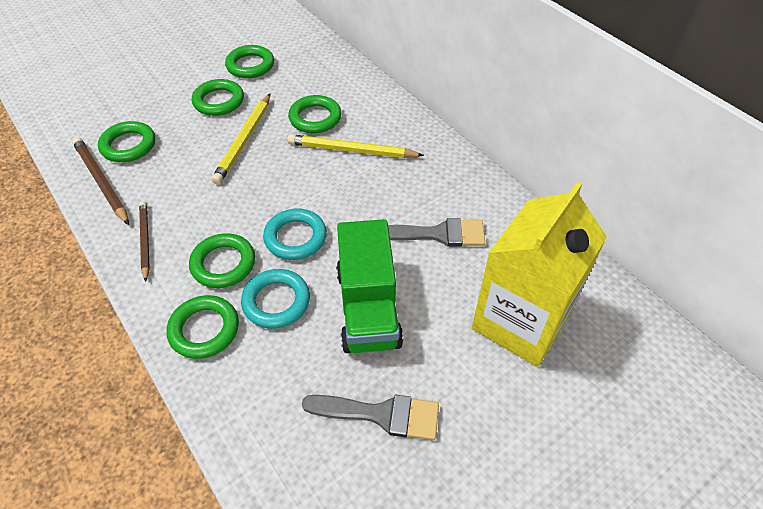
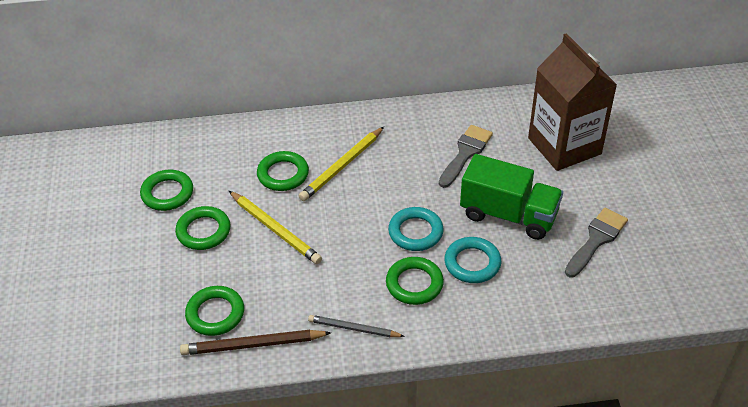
camera: 60 degrees left, 5 degrees down
(145, 241) = (354, 328): brown pencil -> grey pencil
(204, 329) = (473, 313): green ring -> none
(520, 321) = (564, 146): yellow carton -> brown carton

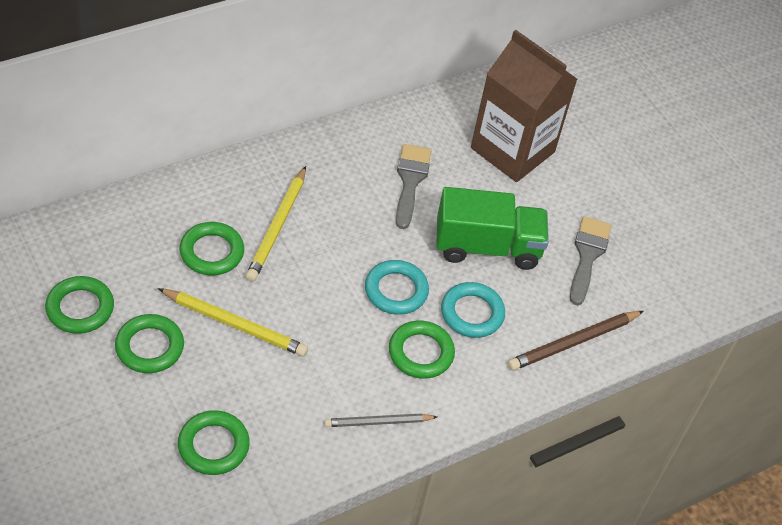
camera: 30 degrees left, 5 degrees up
(253, 345) = (275, 471): brown pencil -> brown pencil (573, 342)

